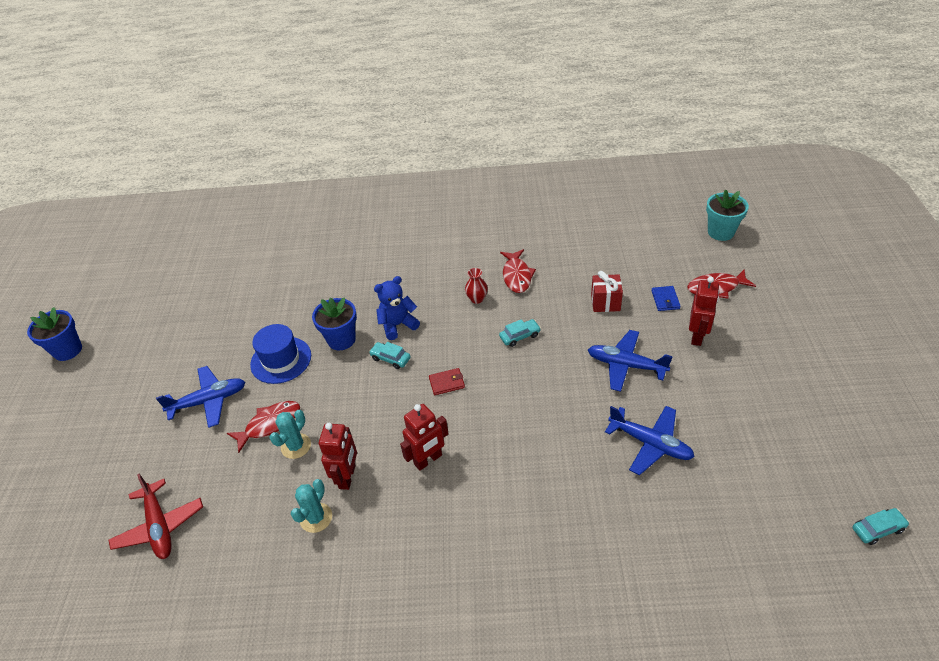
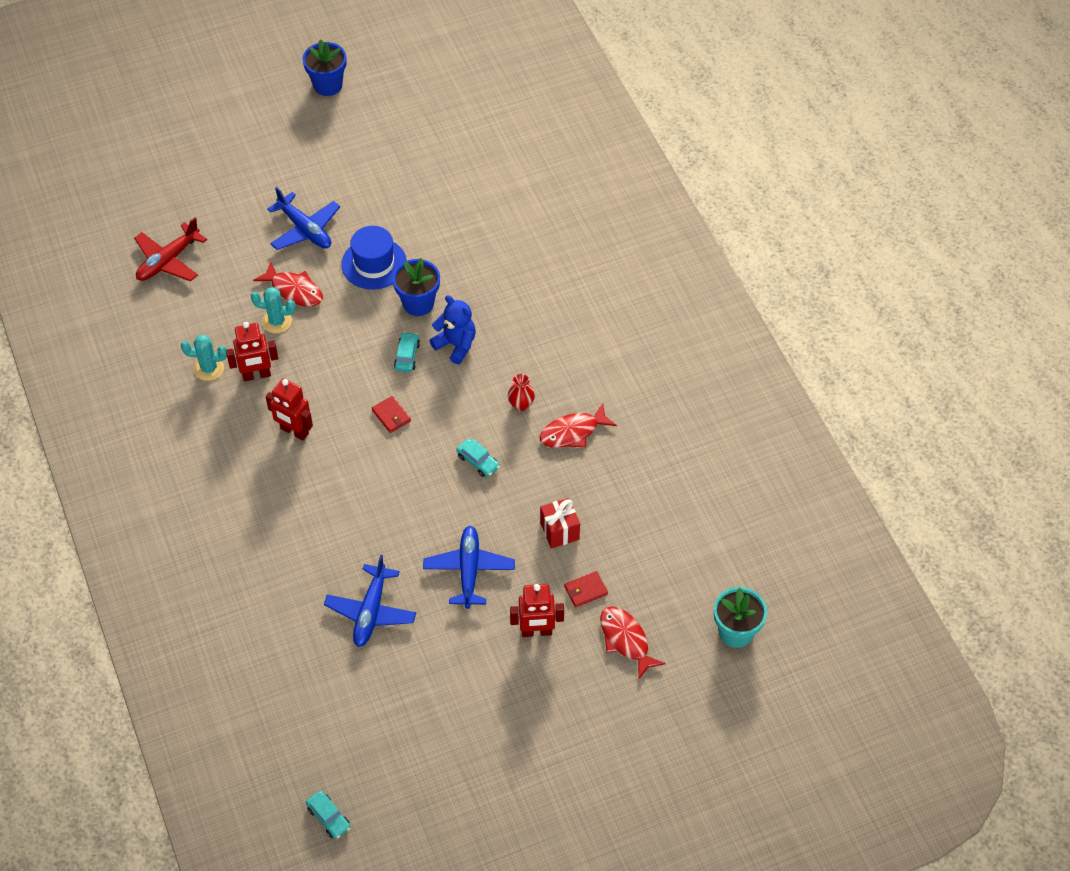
camera: 65 degrees right, 10 degrees up
(665, 300) = (585, 590): blue wallet -> red wallet

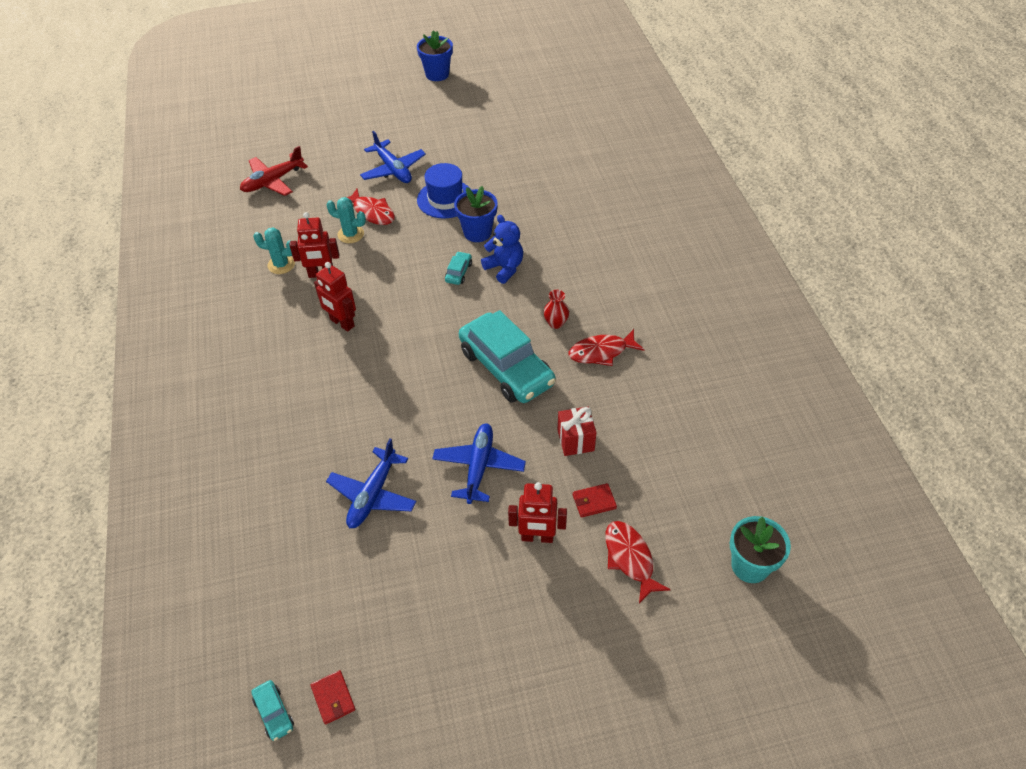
camera: 10 degrees right, 5 degrees down
(391, 416) = (433, 319): red wallet -> red wallet (333, 698)
(478, 461) = (506, 367): turquoise car -> turquoise car, size x2.47

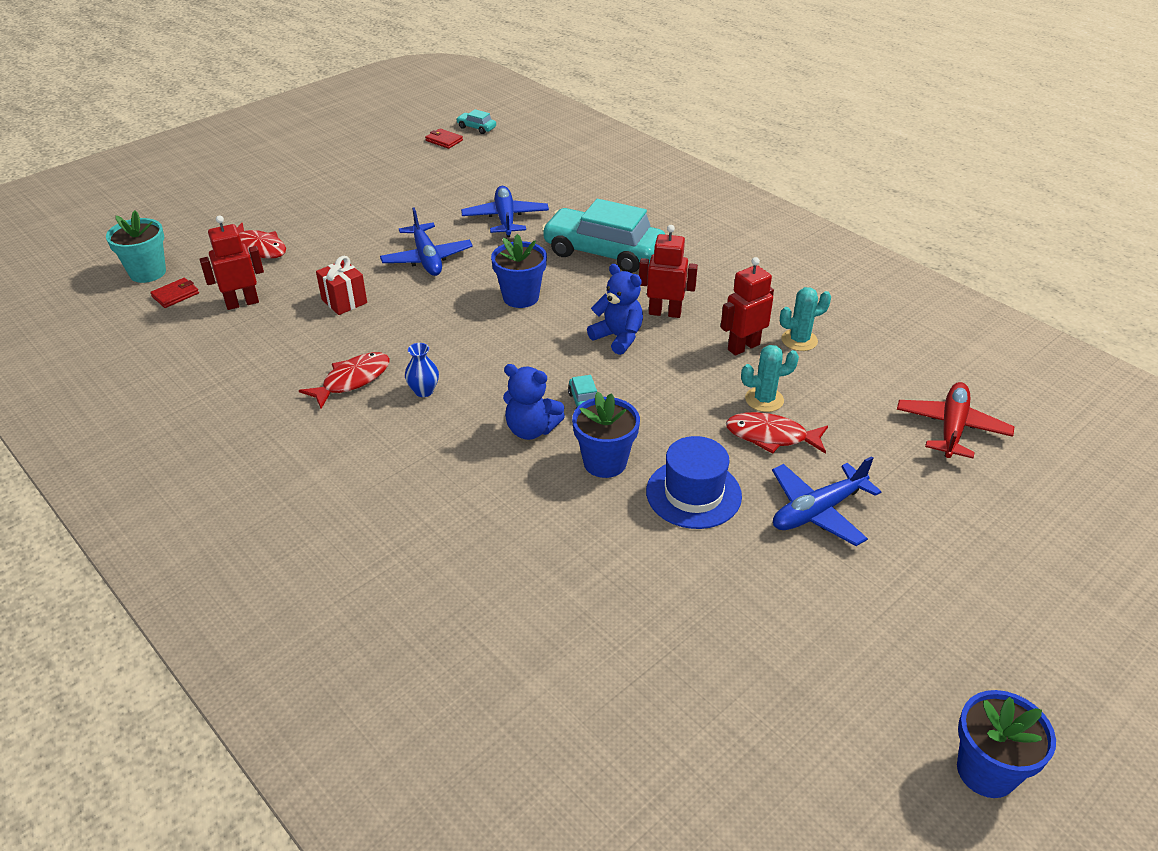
camera: 150 degrees right, 10 degrees down
(393, 169) = (817, 511): blue plane -> blue plane turned 60 degrees counterclockwise
(393, 315) = (618, 337): none -> blue teddy bear
(432, 383) = (520, 297): none -> blue flower pot
(506, 367) = (453, 333): turquoise car -> turquoise car (603, 252)
(537, 537) = (346, 236): red robot -> red robot (242, 303)
(556, 323) = (424, 391): red vase -> blue vase
(594, 501) = (306, 269): red wallet -> red wallet (175, 295)

